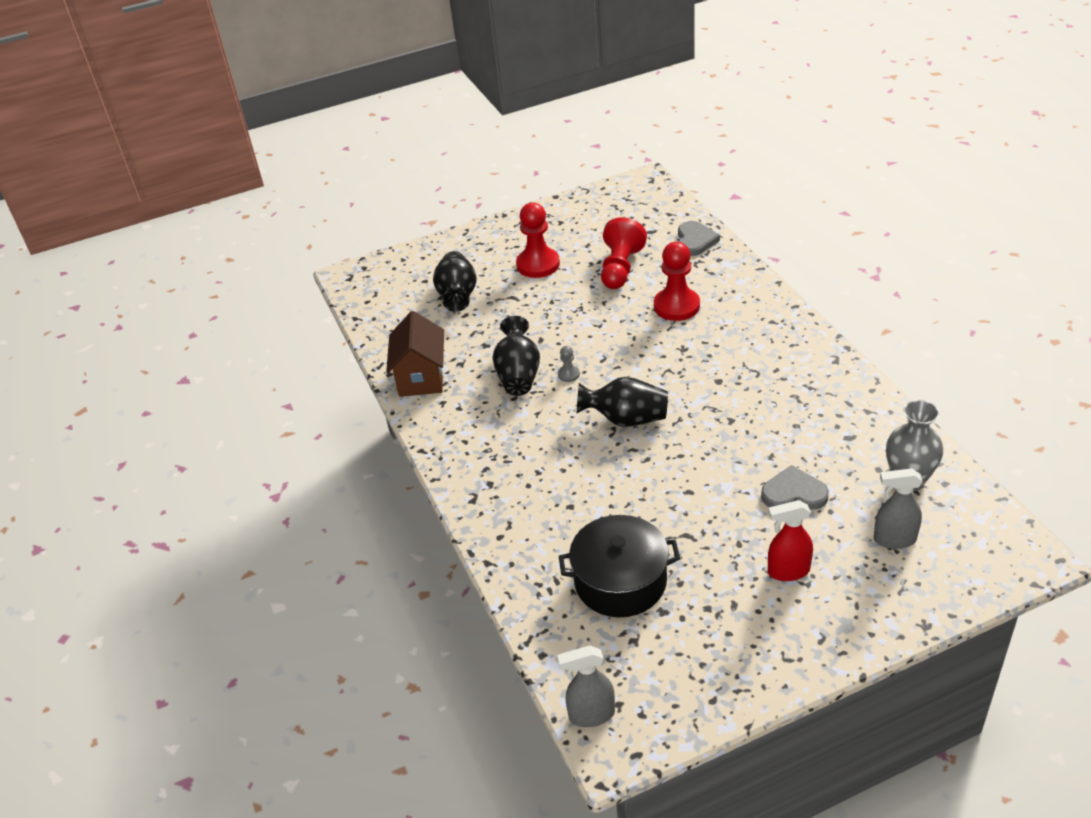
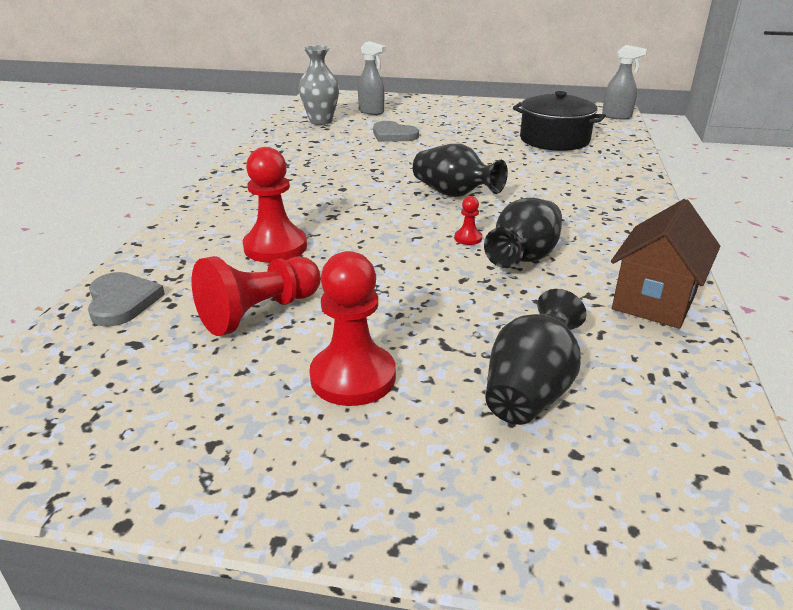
camera: 150 degrees left, 10 degrees down
(568, 374) = (468, 238): grey pawn -> red pawn
(695, 241) = (122, 301): grey heart -> grey heart turned 120 degrees clockwise
(788, 571) = (446, 119): red spray bottle -> none

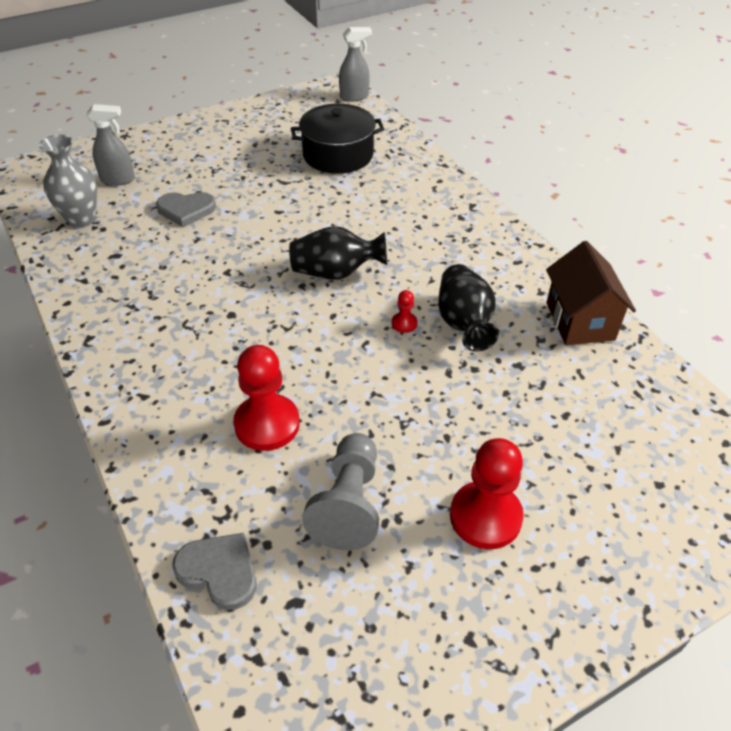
camera: 40 degrees left, 15 degrees up
(259, 313) = (348, 503): red pawn -> grey pawn
(530, 390) = (592, 451): black vase -> none

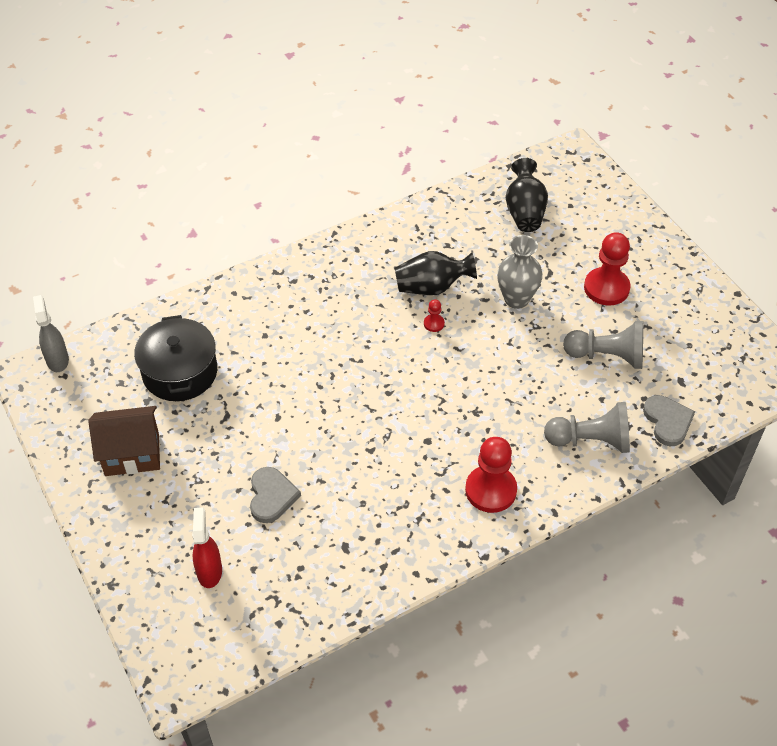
camera: 90 degrees left, 5 degrees up
(81, 219) = (283, 591): grey vase -> grey vase (516, 299)
(118, 180) = (209, 571): grey spray bottle -> red spray bottle
(202, 469) = (590, 440): none -> grey pawn
(219, 571) = (667, 421): grey heart -> grey heart turned 135 degrees clockwise
(267, 424) = (545, 405): red pawn -> red pawn (490, 490)
(336, 273) = (371, 369): black vase -> black vase (524, 211)
(580, 321) = (427, 221): brown house -> brown house (132, 454)

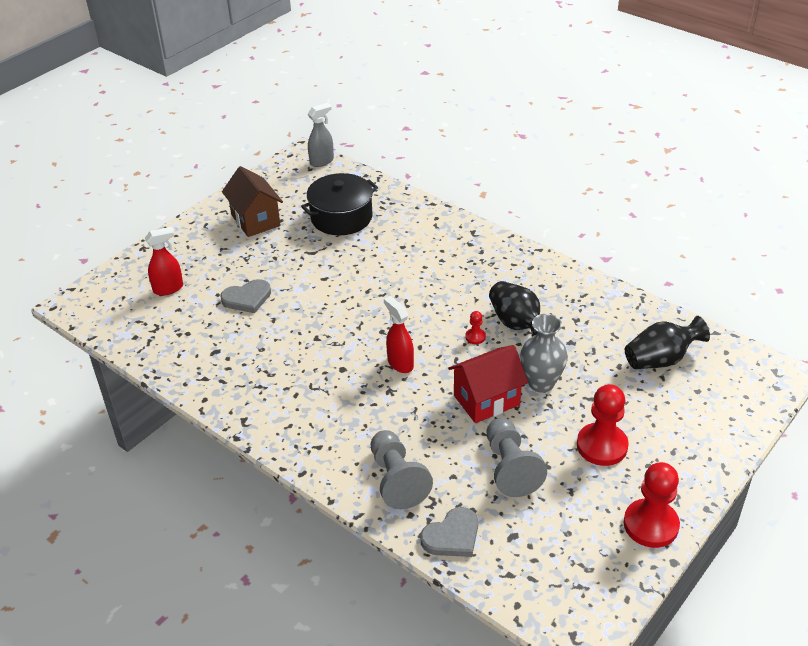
camera: 70 degrees right, 10 degrees down
(442, 392) = (400, 363): none -> red spray bottle
(490, 490) = (307, 423): red pawn -> red pawn (650, 525)
(520, 344) = (486, 400): none -> red house

